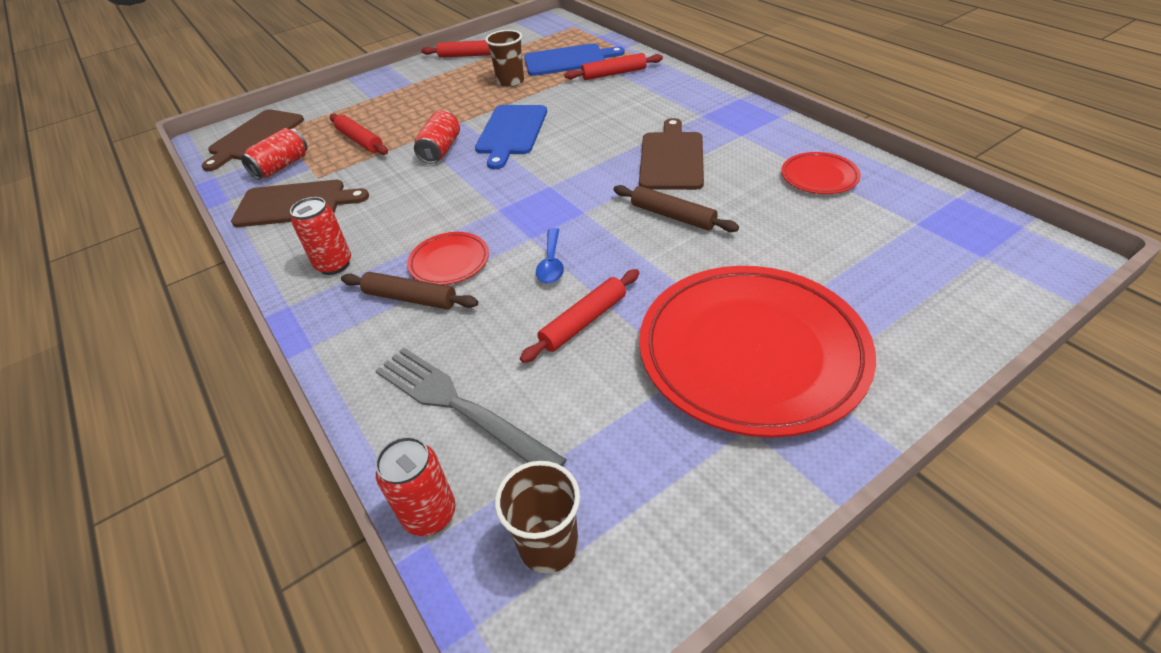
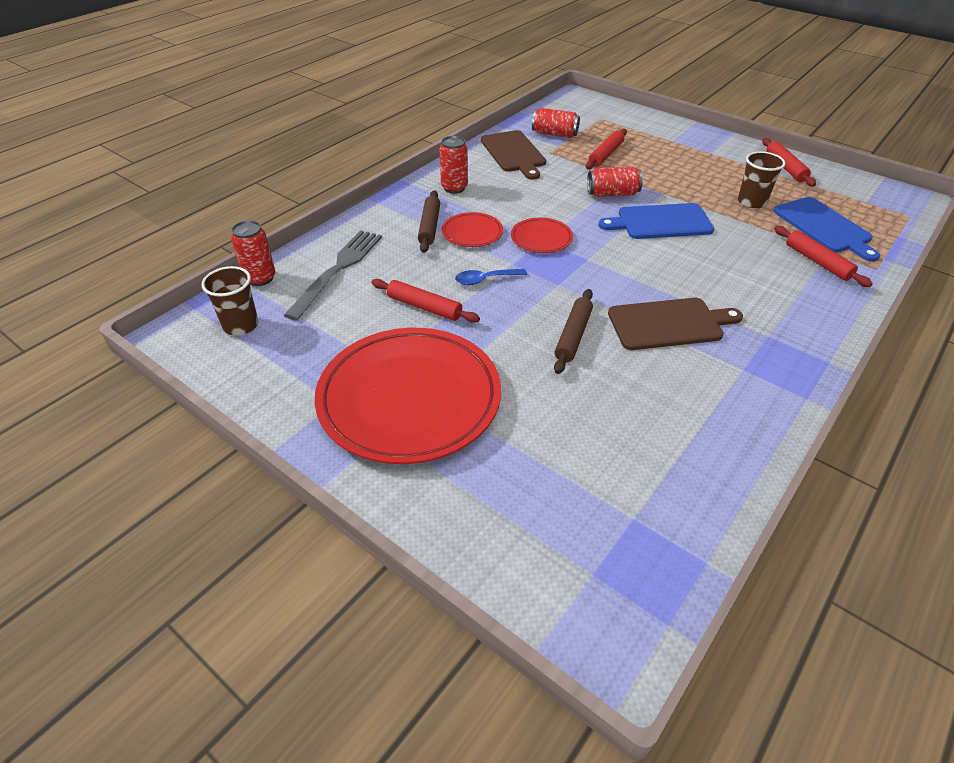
camera: 70 degrees right, 0 degrees up
(254, 137) = (586, 112): brown cutting board -> none
(819, 177) = (689, 435): red plate -> red plate (541, 238)

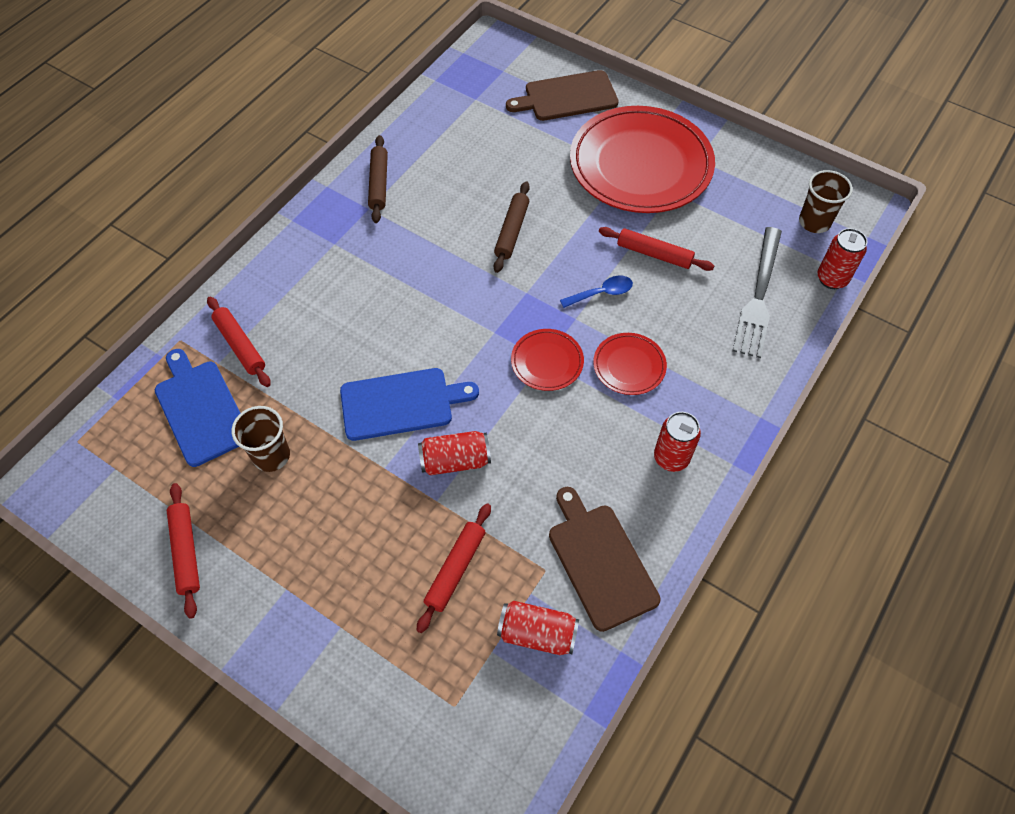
camera: 175 degrees right, 15 degrees up
(429, 226) = (682, 373): brown rolling pin -> brown rolling pin (378, 184)
(669, 324) = (422, 250): brown cutting board -> brown cutting board (567, 97)

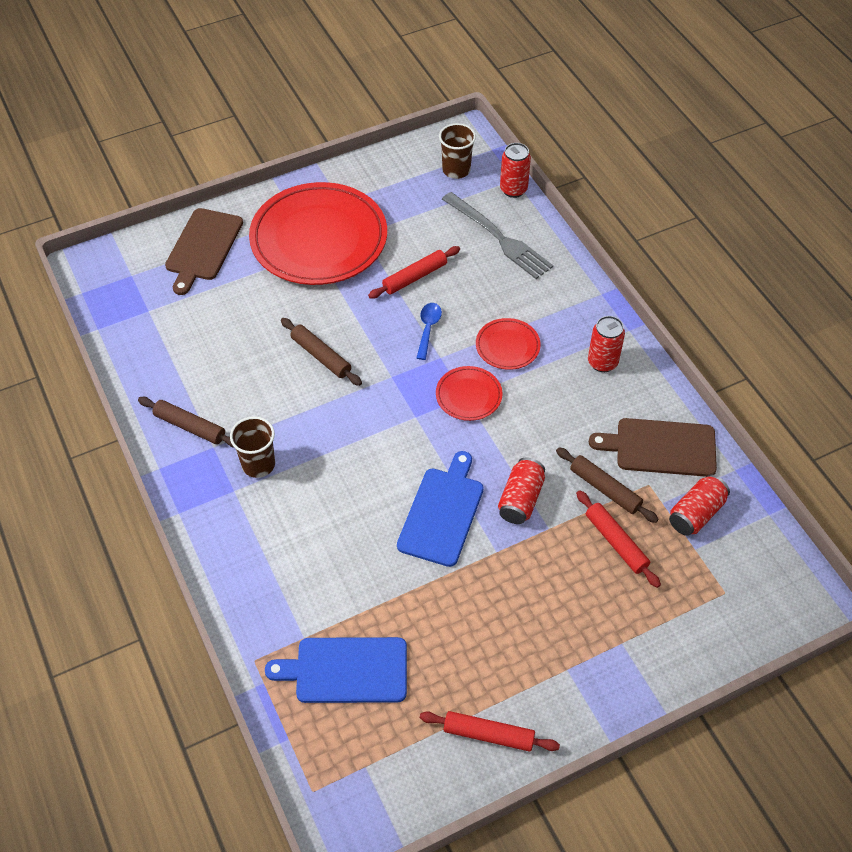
camera: 60 degrees left, 5 degrees down
(240, 345) = (297, 612): red rolling pin -> none
(271, 456) = (432, 631): brown cup -> brown cup (258, 464)
(514, 530) = (605, 489): none -> brown rolling pin

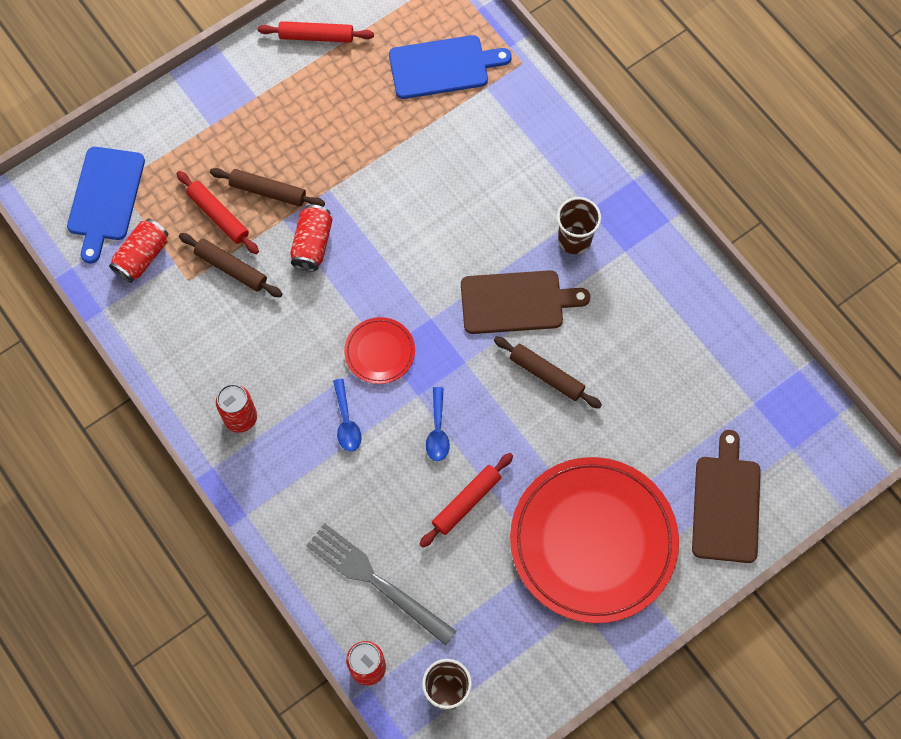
camera: 170 degrees right, 15 degrees up
(190, 427) = (655, 269): brown rolling pin -> brown rolling pin (268, 191)
(442, 513) = (385, 219): blue cutting board -> blue cutting board (105, 198)
(507, 346) = (346, 422): red plate -> blue spoon
(661, 447) = (176, 323): brown cutting board -> brown cutting board (516, 302)

